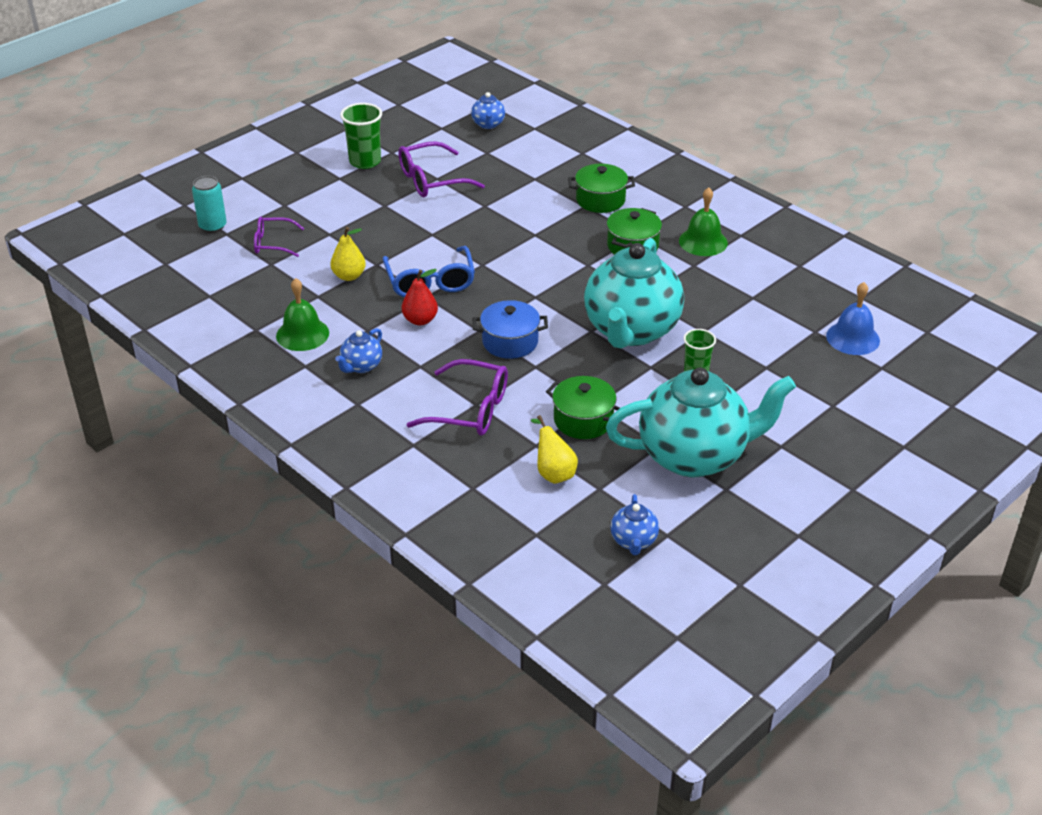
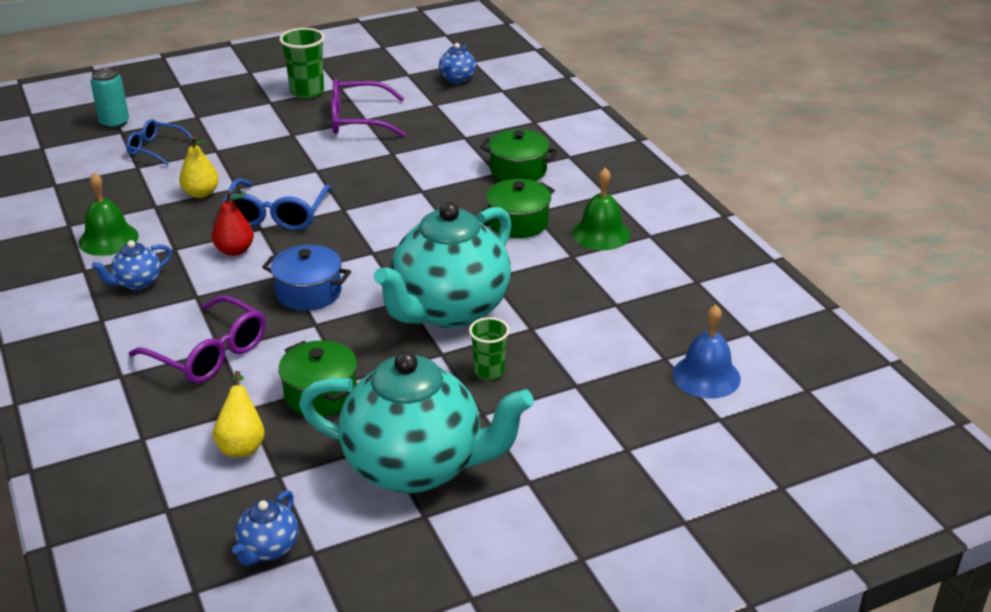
camera: 20 degrees right, 5 degrees down
(272, 243) = (155, 149): purple glasses -> blue glasses

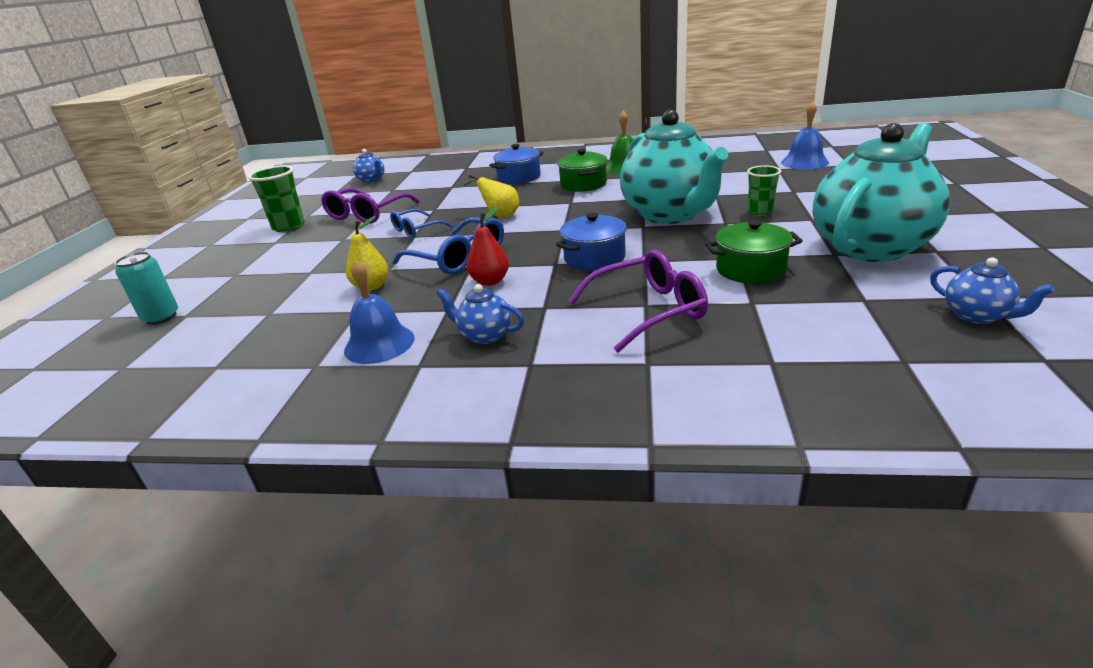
camera: 55 degrees left, 5 degrees down
(108, 239) = (379, 344): green bell -> blue bell
(137, 283) = (484, 335): blue teapot -> blue teapot turned 120 degrees clockwise
(155, 149) = (253, 300): blue glasses -> blue glasses (416, 230)
(242, 444) = (808, 310): yellow pear -> yellow pear (499, 215)
(518, 170) = (519, 177): green pot -> blue pot

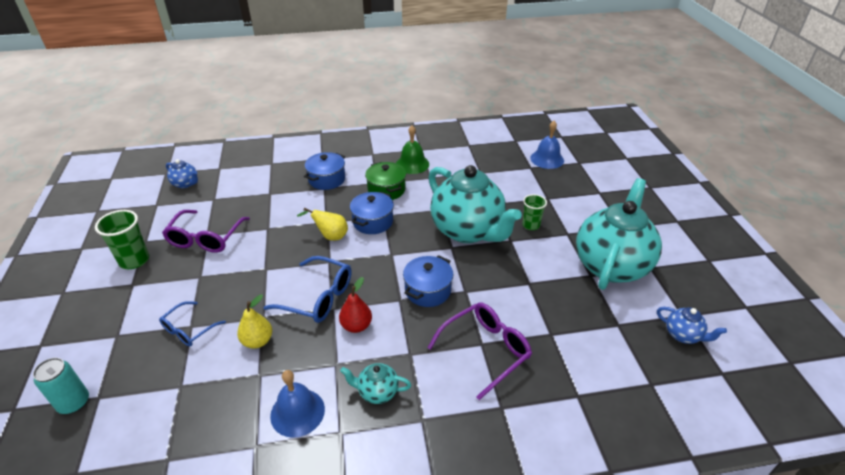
camera: 20 degrees left, 10 degrees up
(416, 230) = (264, 260): blue glasses -> blue glasses (188, 330)
(484, 335) = (377, 392): blue teapot -> turquoise teapot
(554, 206) = (373, 222): none -> blue pot
(750, 269) = (541, 297): green pot -> none

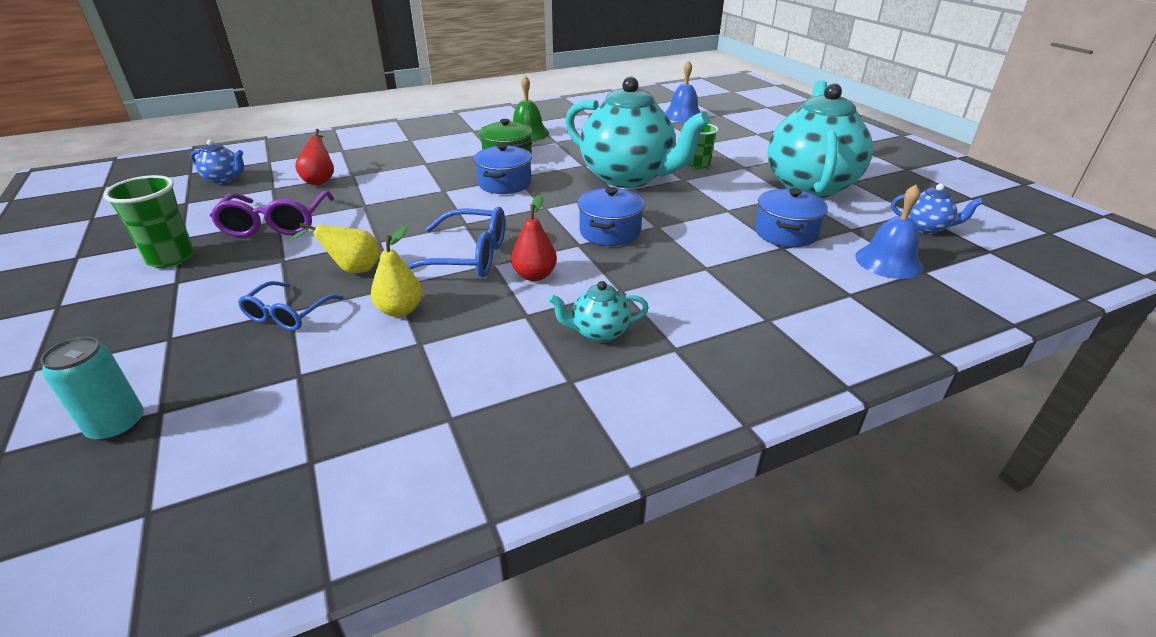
camera: 15 degrees left, 5 degrees down
(247, 196) = (320, 180): none -> red pear
(297, 412) = (496, 371): blue bell -> blue bell (888, 261)
(327, 179) = (424, 156): blue pot -> blue pot (785, 233)
(330, 236) = (455, 202): yellow pear -> yellow pear (352, 270)
(486, 350) = (715, 272): purple glasses -> none

